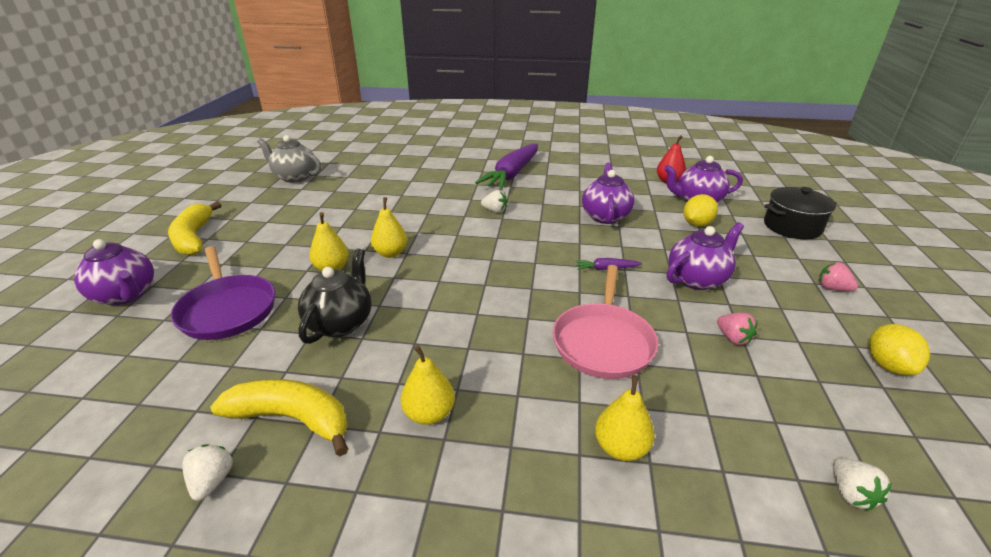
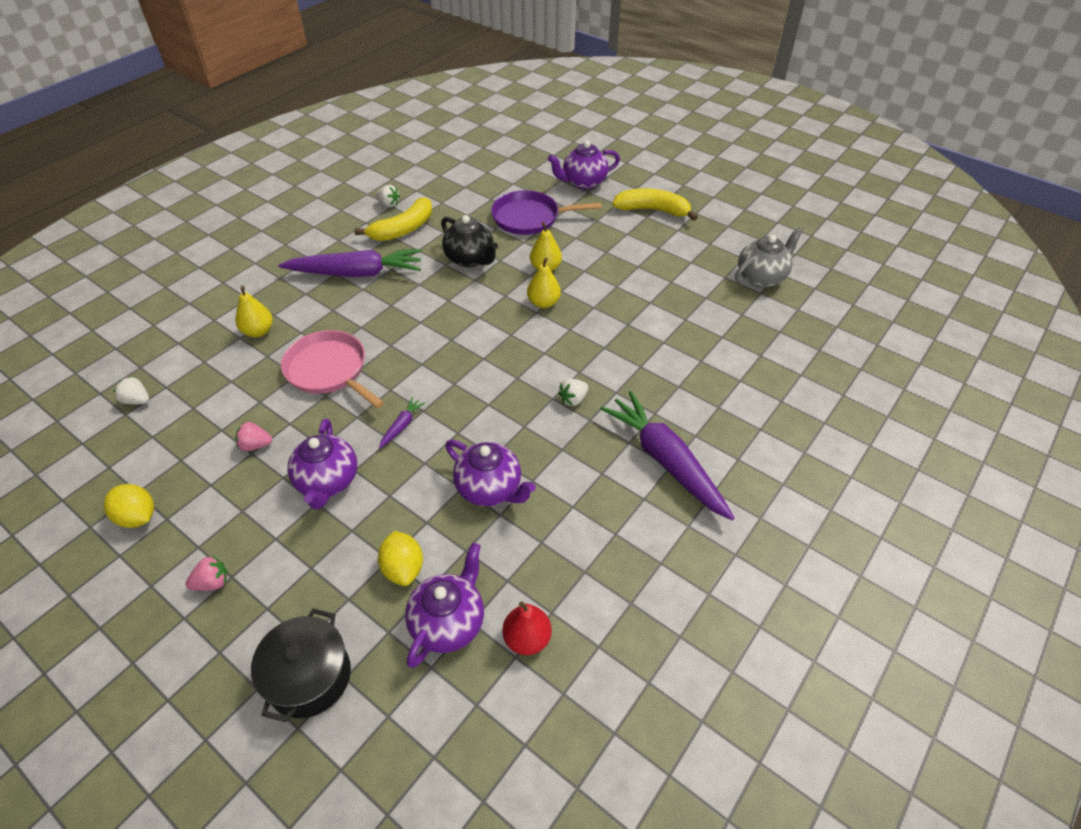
camera: 120 degrees right, 15 degrees up
(429, 413) = (356, 273): yellow pear -> purple carrot

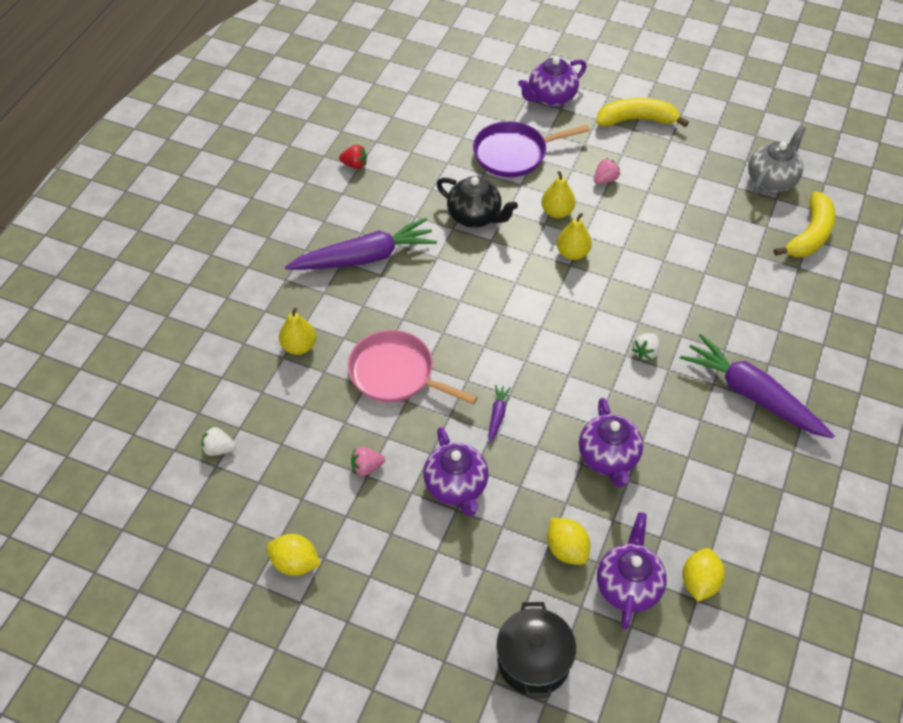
camera: 15 degrees left, 5 degrees up
(212, 582) = (403, 604): pink strawberry -> pink strawberry (605, 180)
(389, 204) = (354, 165): white strawberry -> red strawberry
(403, 229) = (387, 193): yellow banana -> yellow banana (810, 235)
(490, 489) = (608, 458): purple teapot -> purple teapot turned 60 degrees clockwise
(527, 638) = (699, 582): red pear -> yellow lemon

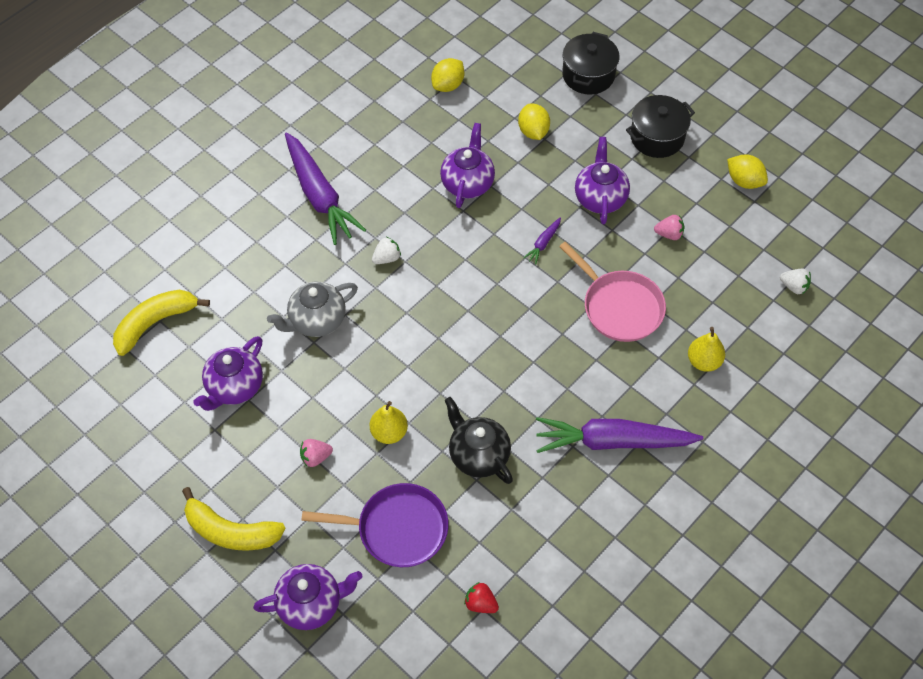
camera: 160 degrees left, 5 degrees up
(354, 165) = (588, 575): red strawberry -> red strawberry (480, 603)
(416, 591) = (657, 137): none -> black pot
(572, 253) = (398, 378): yellow pear -> none
(628, 586) = (500, 97): purple teapot -> purple teapot (234, 387)
(771, 180) = (143, 398): grey teapot -> grey teapot (316, 321)

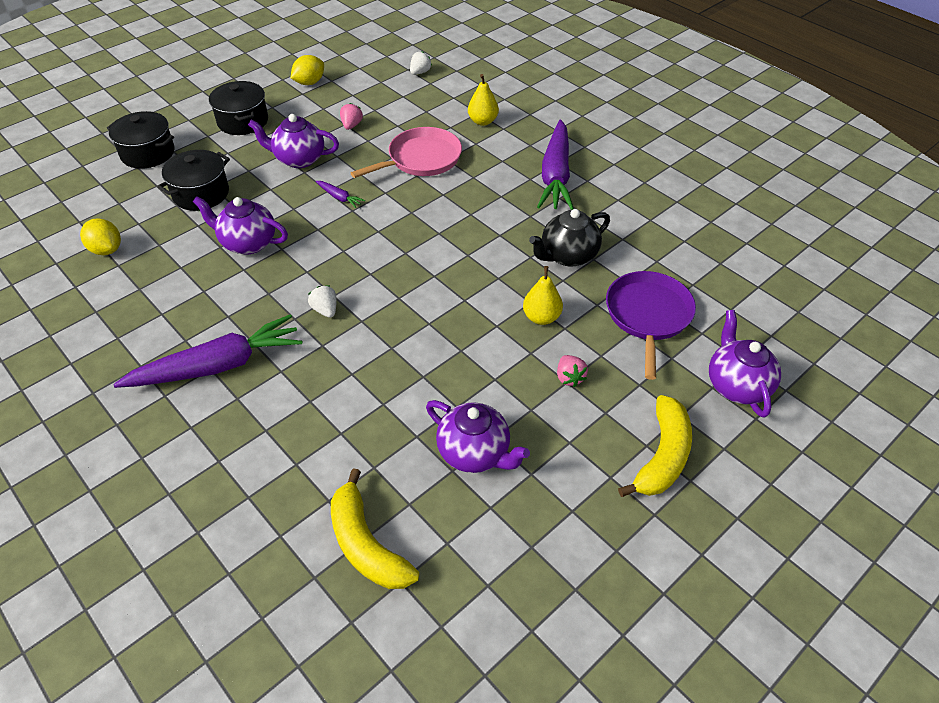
camera: 85 degrees left, 10 degrees down
(316, 321) = (395, 373): grey teapot -> none
(480, 603) = (716, 264): red strawberry -> none
(533, 131) = (201, 193): yellow lemon -> black pot

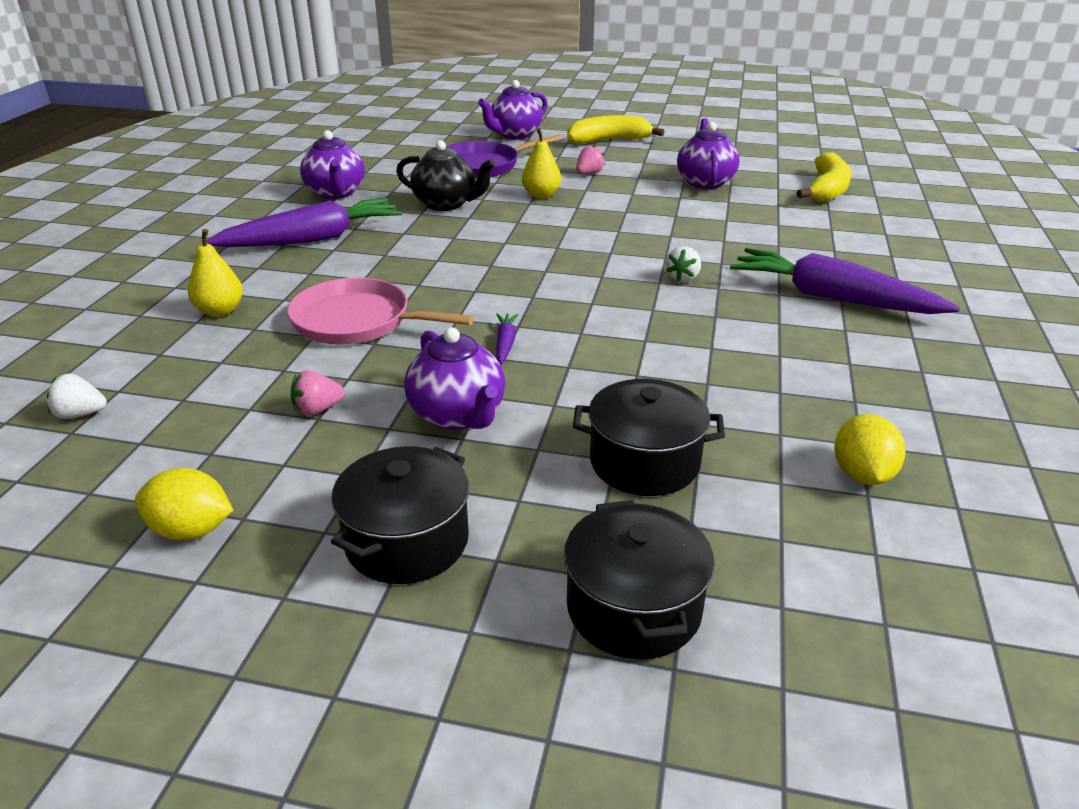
camera: 125 degrees left, 15 degrees down
(248, 243) = (671, 366): purple teapot -> purple teapot (336, 193)

